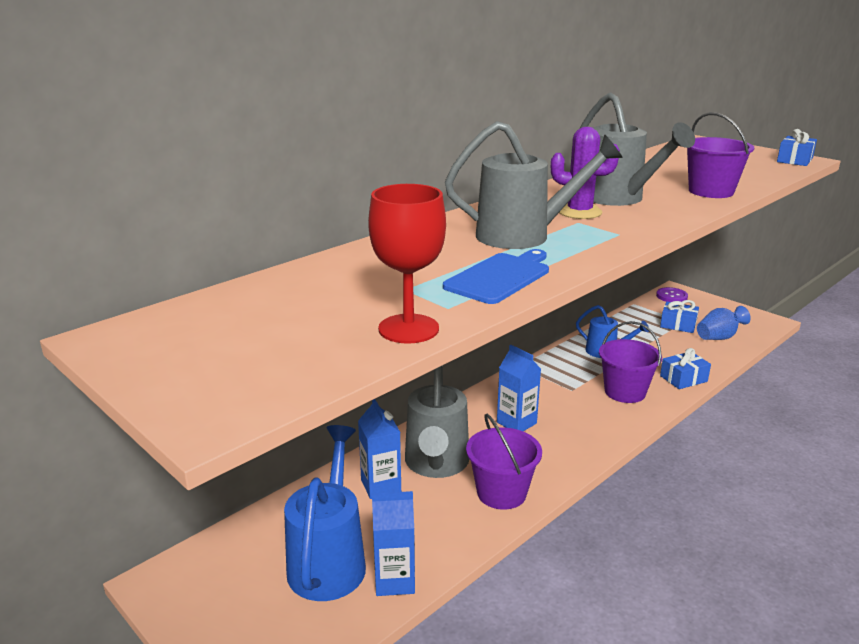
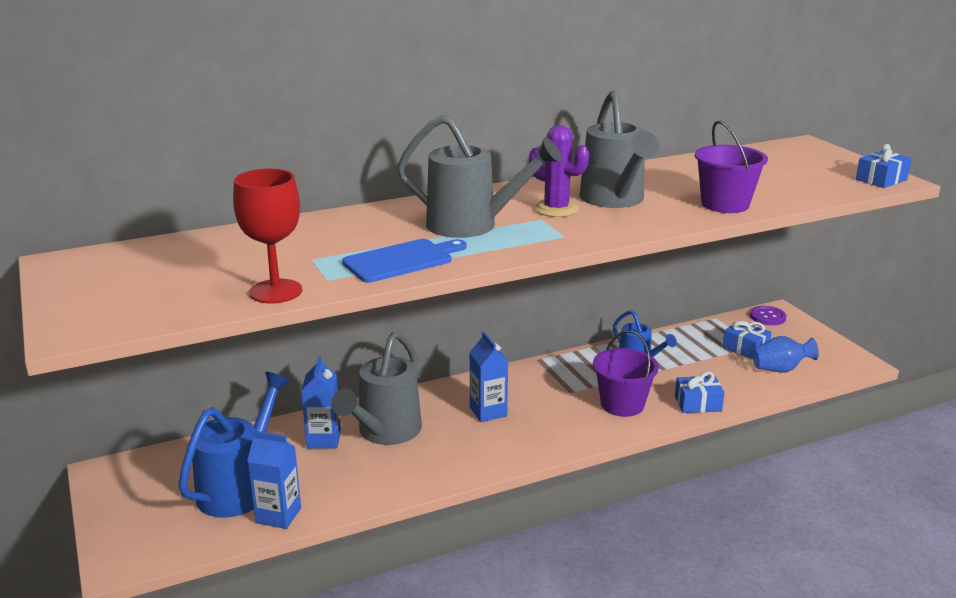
camera: 20 degrees right, 0 degrees up
(501, 493) = (423, 469): purple bucket -> none

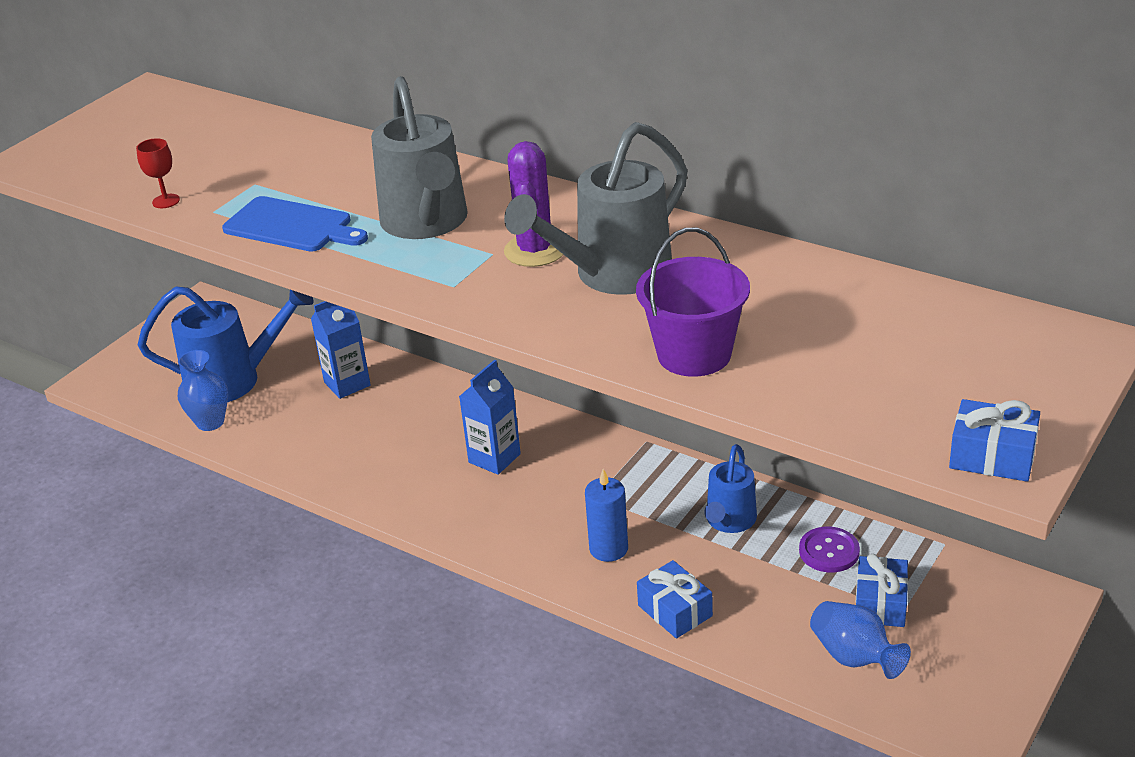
camera: 60 degrees right, 10 degrees up
(276, 291) = (166, 201): red goblet -> red goblet, size x0.49
(278, 515) = (210, 422): blue carton -> blue vase
(385, 432) = (392, 412): grey watering can -> none
(622, 404) = (608, 549): purple bucket -> blue candle
(767, 317) = (1013, 593): purple button -> purple button (829, 551)

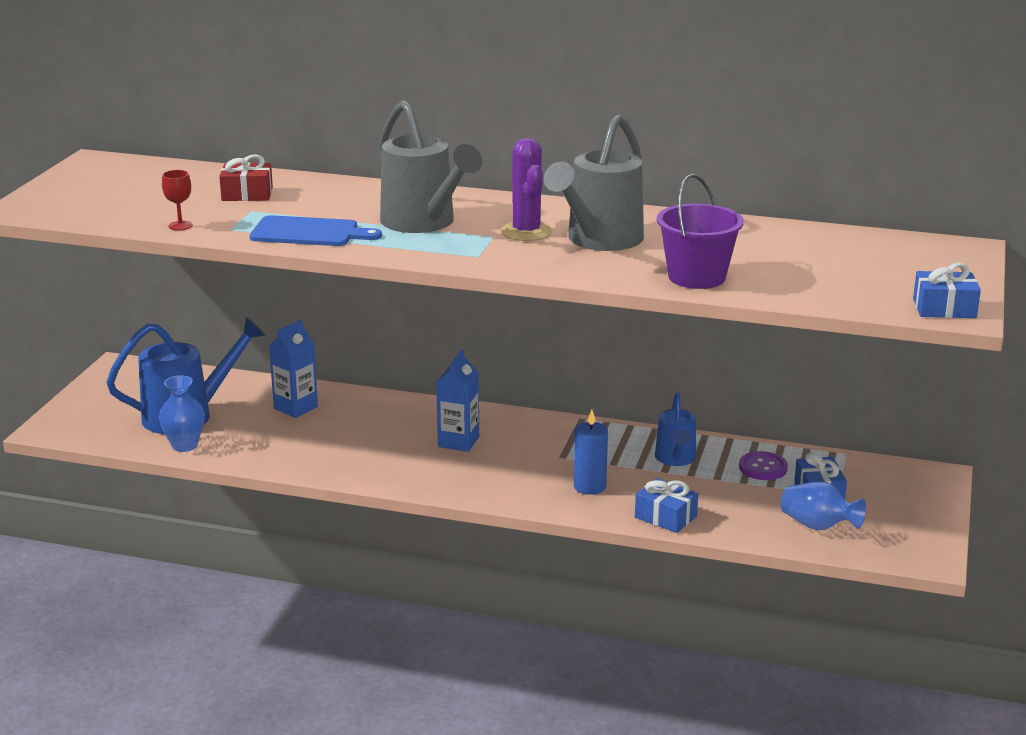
camera: 20 degrees left, 10 degrees down
(266, 157) = (247, 194): none -> red gift

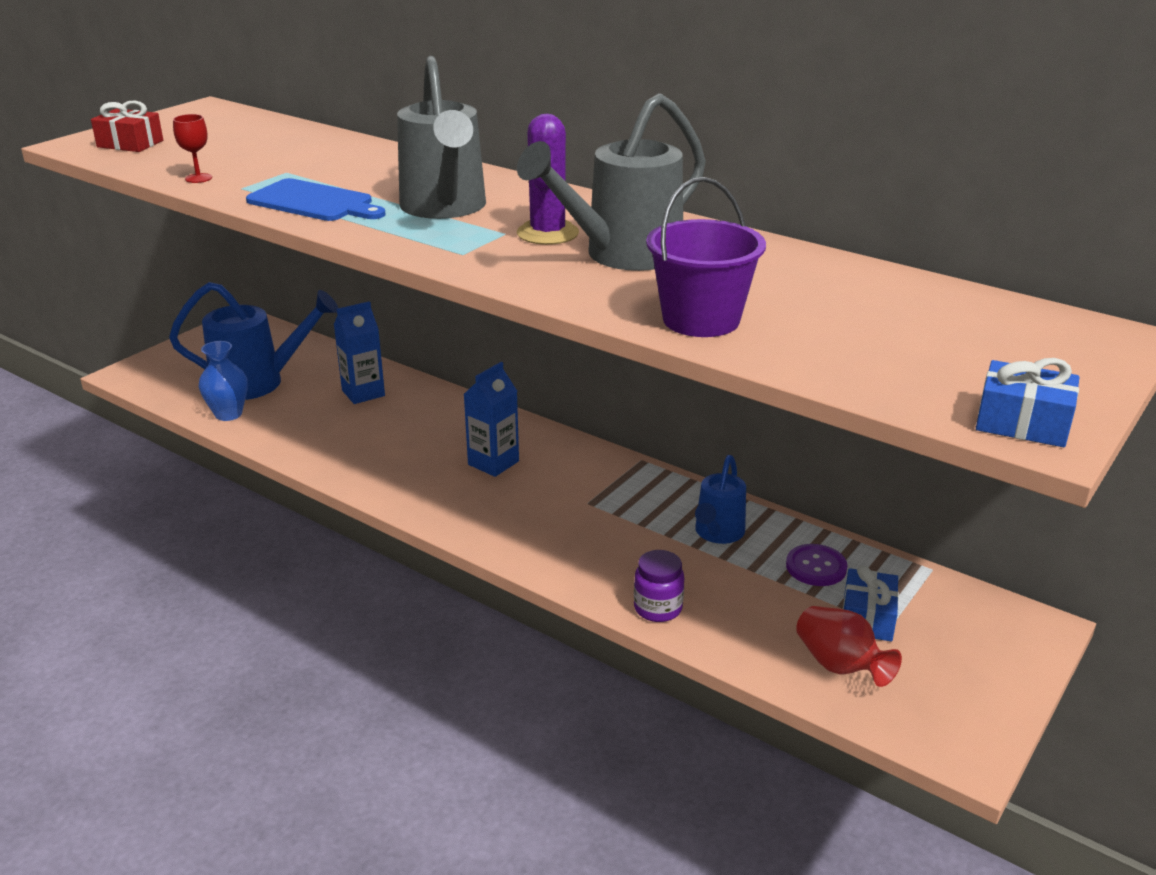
camera: 20 degrees right, 5 degrees up
(247, 194) = (302, 155): red gift -> red gift (130, 144)
(589, 486) = (596, 548): blue candle -> none
(665, 517) = (658, 608): blue gift -> purple jar
(818, 526) = (840, 666): blue vase -> red vase

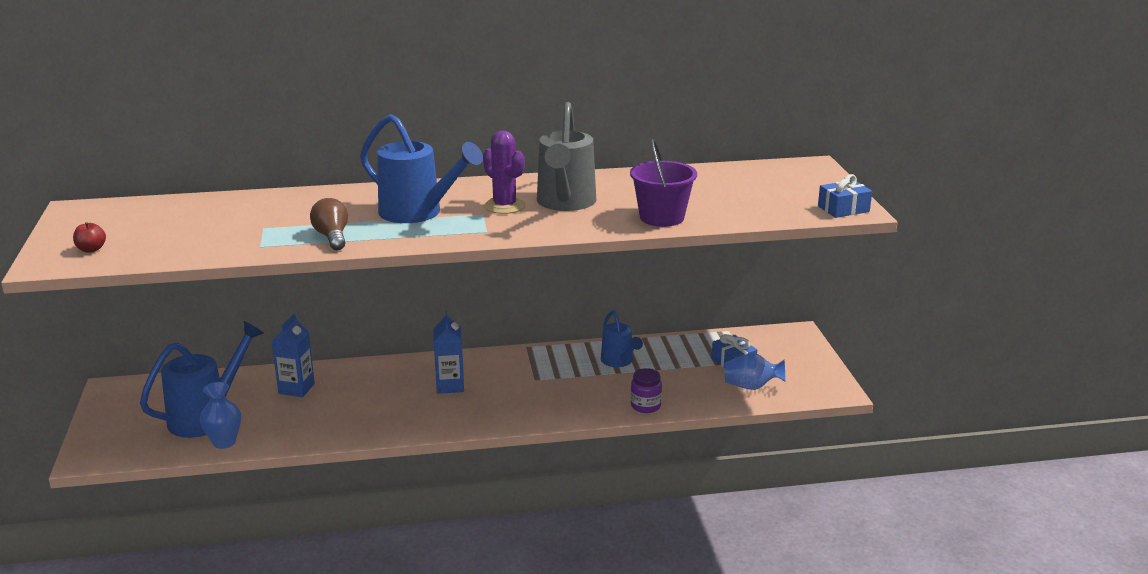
camera: 45 degrees left, 5 degrees down
(130, 144) = (91, 249): red gift -> red apple
(198, 178) = (213, 251): red goblet -> none
(314, 202) = (332, 237): blue cutting board -> brown light bulb
(444, 208) = (418, 213): grey watering can -> blue watering can
(816, 567) = (683, 353): purple button -> none
(840, 666) = (751, 387): red vase -> blue vase

